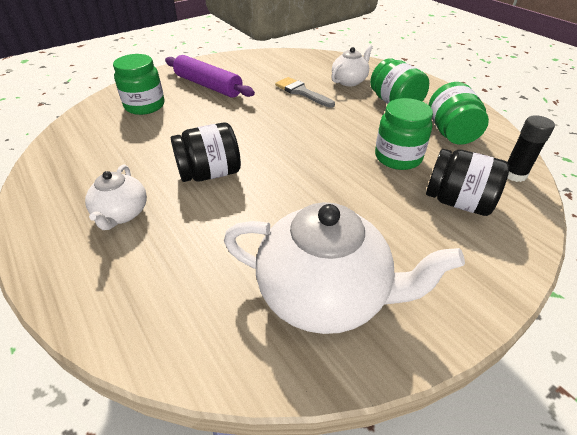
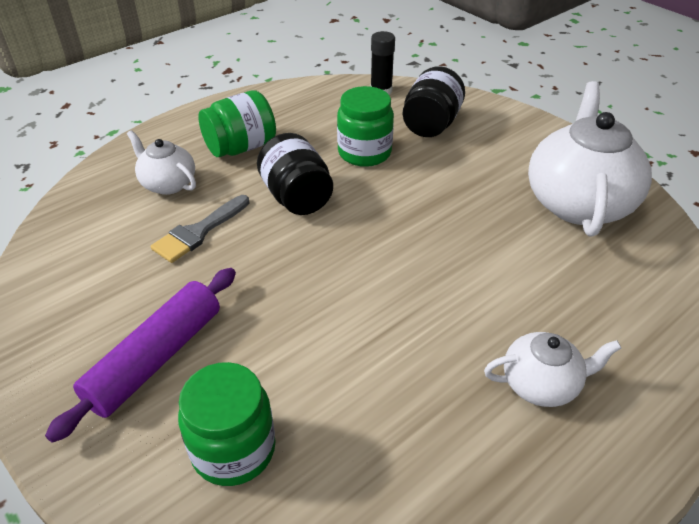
camera: 95 degrees left, 0 degrees up
(210, 173) = (431, 307): black jar -> black jar (296, 197)
(451, 133) = (310, 115): green jar -> none

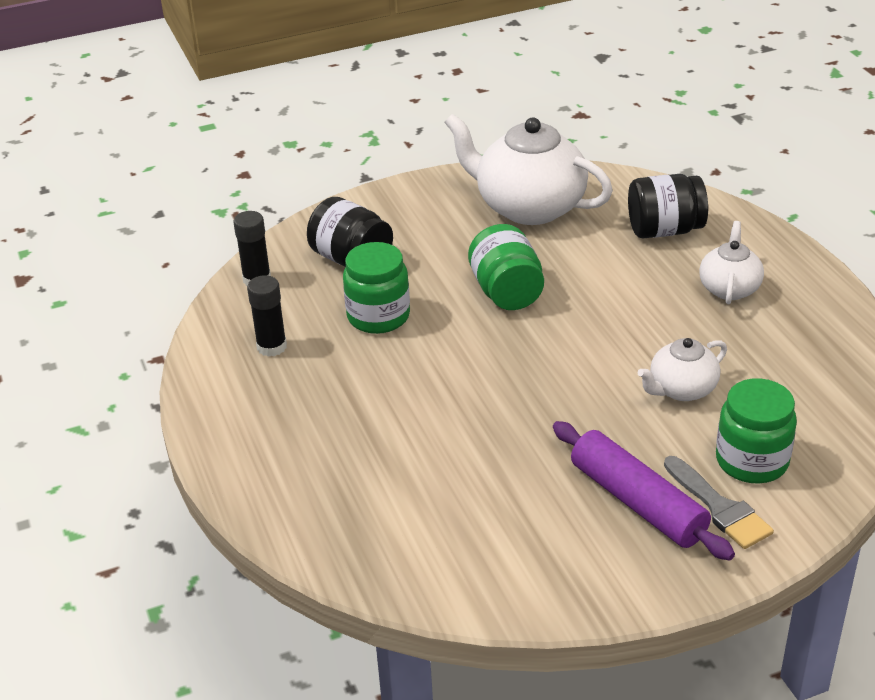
camera: 70 degrees left, 5 degrees down
(168, 184) = (356, 477): white teapot -> white teapot (681, 389)
(198, 232) = (460, 458): grey brush -> grey brush (719, 507)
(241, 147) = (312, 409): green jar -> green jar (506, 292)
(296, 197) = (434, 378): black jar -> black jar (664, 230)
(306, 114) = (272, 347): none -> black glue stick

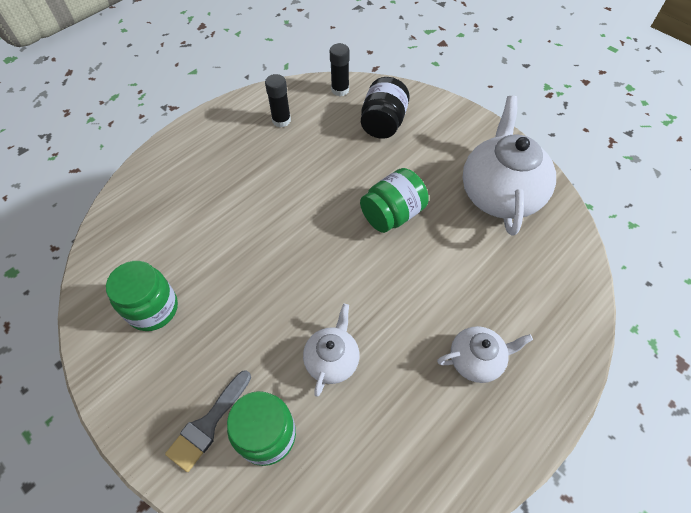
camera: 65 degrees right, 20 degrees up
(378, 316) = (333, 157): green jar -> green jar (153, 309)
(637, 502) = (199, 365): purple rolling pin -> none
(664, 230) = (527, 290): black jar -> none
(681, 389) = (332, 360): white teapot -> white teapot turned 75 degrees clockwise

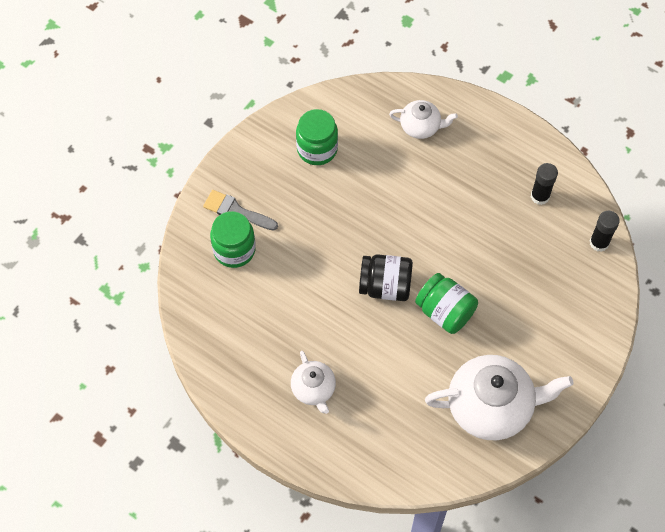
camera: 80 degrees right, 5 degrees up
(332, 360) = (296, 283): white teapot -> white teapot (421, 127)
(383, 123) = (560, 291): black jar -> black jar (385, 286)

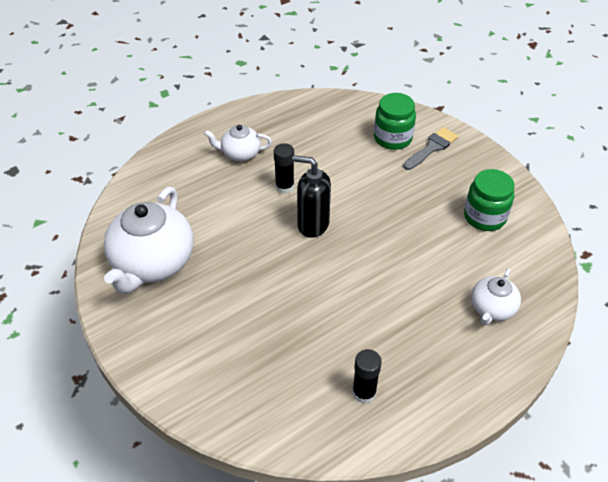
camera: 110 degrees right, 15 degrees down
(385, 286) = (312, 224): black jar -> black soap dispenser
(445, 312) = (265, 260): green jar -> none
(599, 243) = (278, 431): black glue stick -> black glue stick (284, 187)

